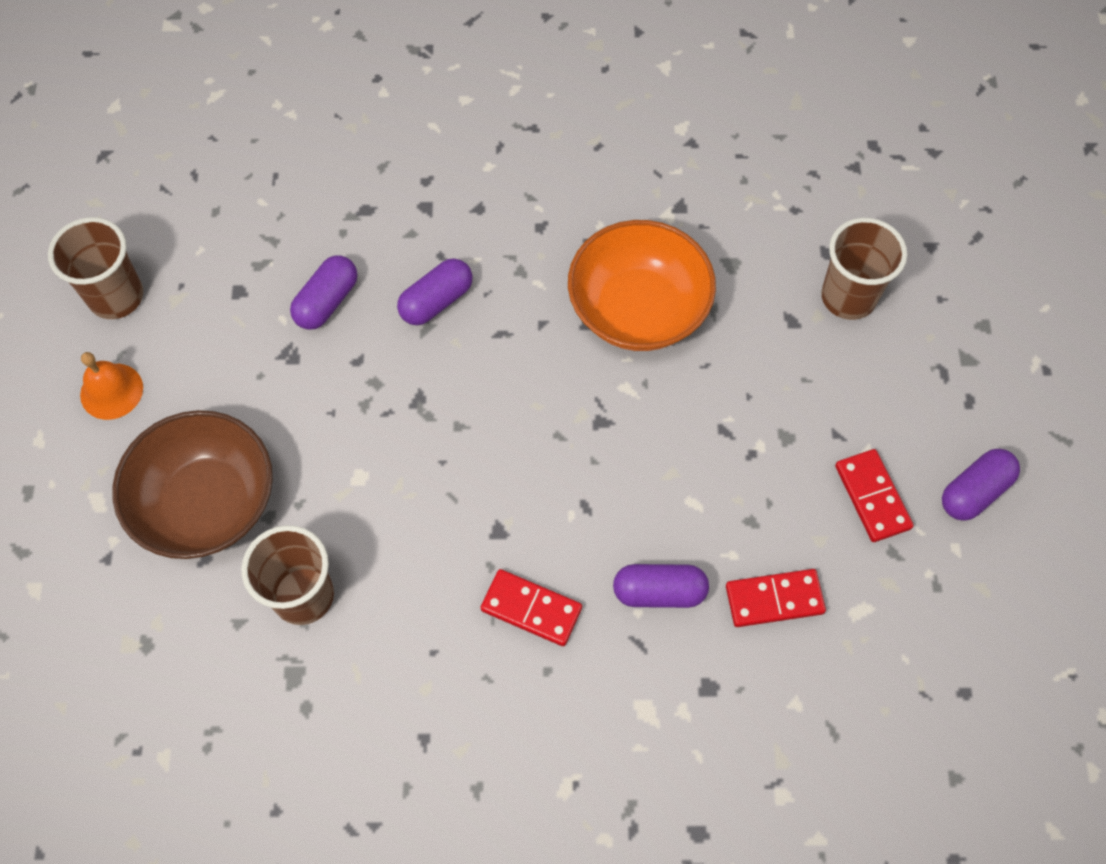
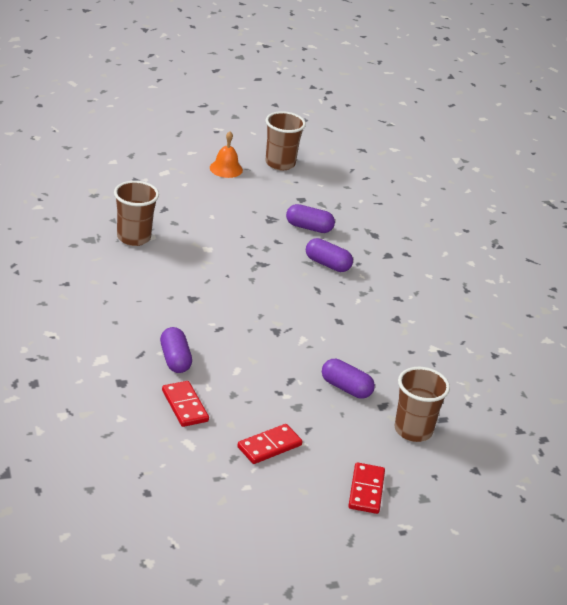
camera: 70 degrees right, 30 degrees down
(207, 503) = (175, 203): brown bowl -> none
(531, 609) = (149, 313): red domino -> red domino (366, 490)
(638, 309) = (359, 340): orange bowl -> none
(974, 491) = (291, 495): purple capsule -> purple capsule (346, 388)

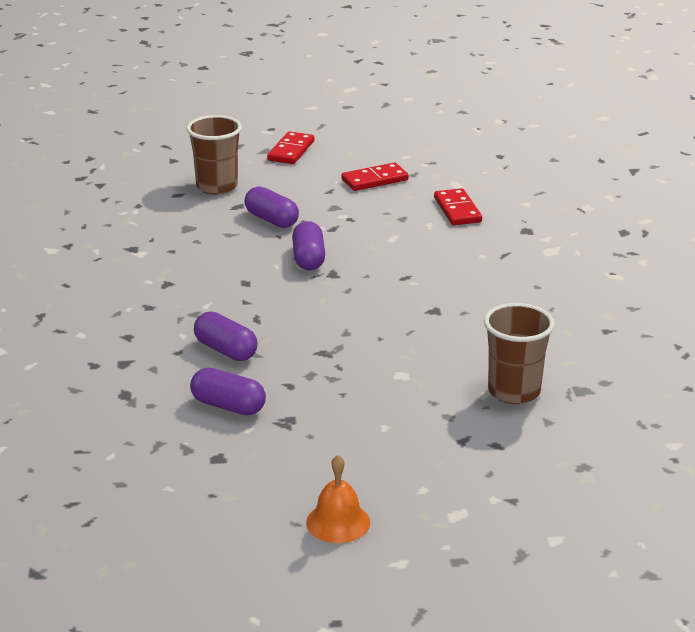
camera: 165 degrees left, 5 degrees down
(175, 359) = (464, 248): purple capsule -> purple capsule (308, 259)
(280, 163) = (227, 535): brown cup -> none

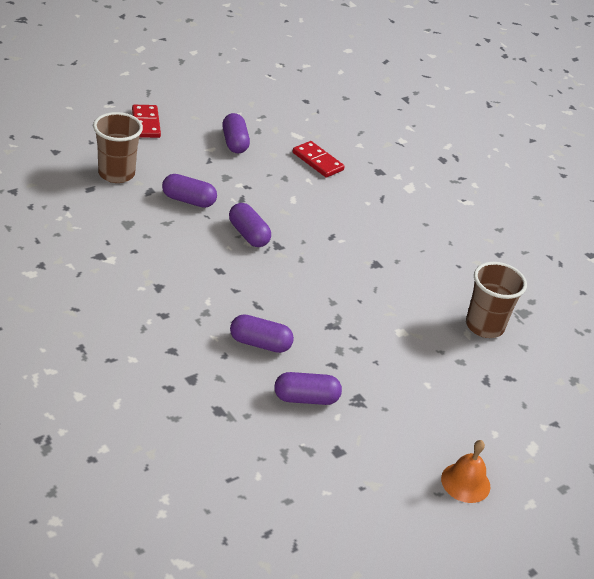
camera: 35 degrees left, 10 degrees up
(375, 180) = (234, 142): red domino -> purple capsule

